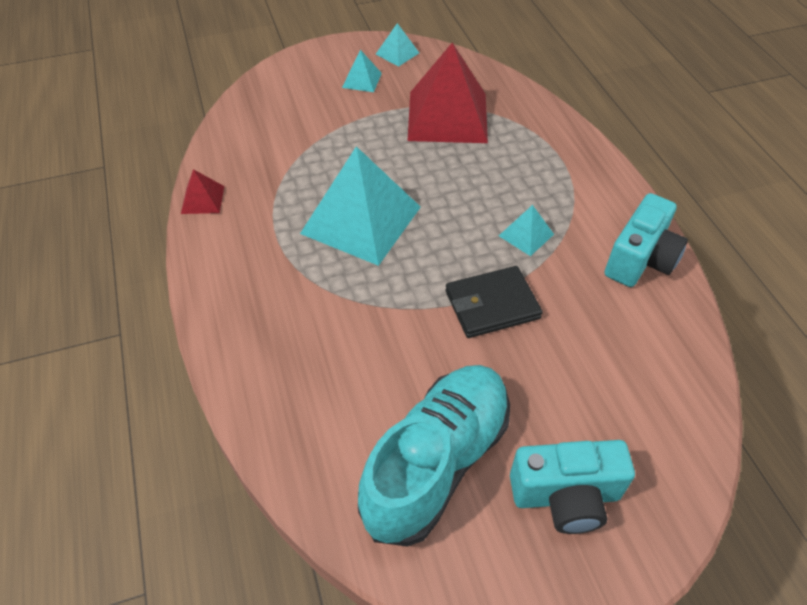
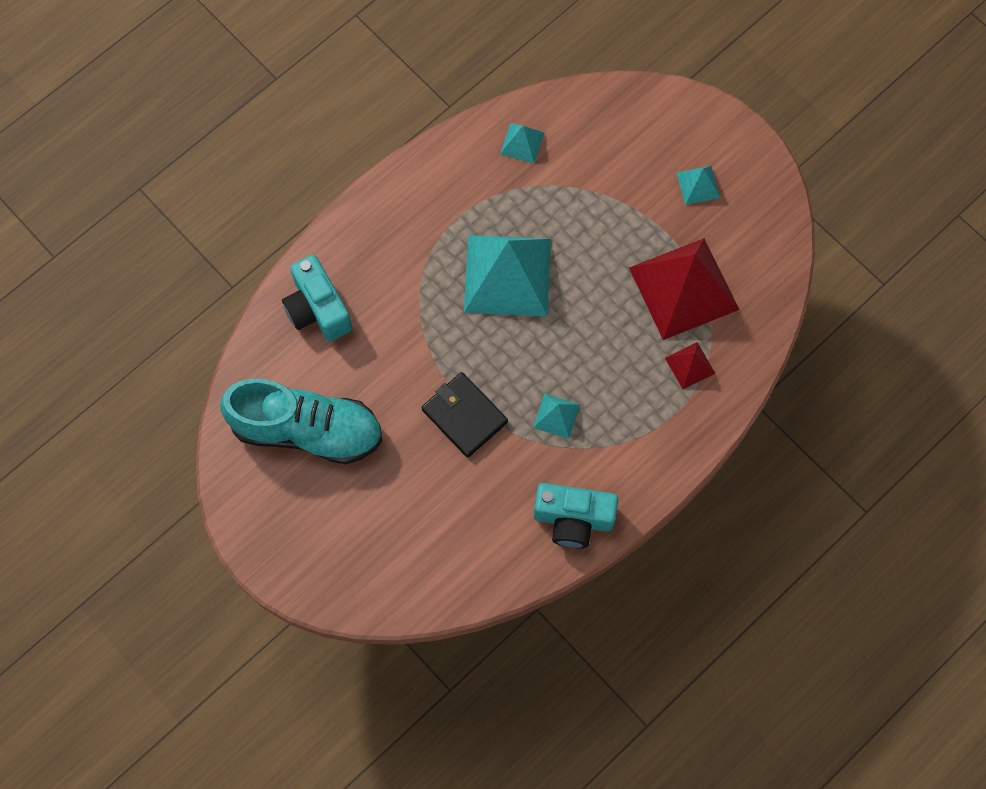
camera: 65 degrees right, 20 degrees up
(202, 199) = (467, 138): red pyramid -> red pyramid (690, 365)
(397, 53) = (762, 197): turquoise pyramid -> turquoise pyramid (522, 143)
(565, 496) = (319, 523): turquoise camera -> turquoise camera (317, 309)

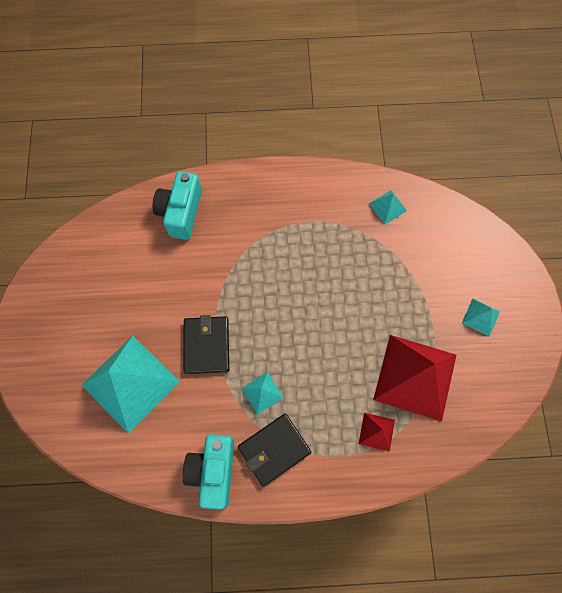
camera: 40 degrees right, 0 degrees up
(307, 430) = (110, 278): turquoise shoe -> none
(507, 275) = (309, 279): turquoise pyramid -> turquoise pyramid (130, 383)
(573, 519) = (213, 470): turquoise camera -> turquoise camera turned 45 degrees clockwise
(612, 456) = (274, 449): none -> black wallet

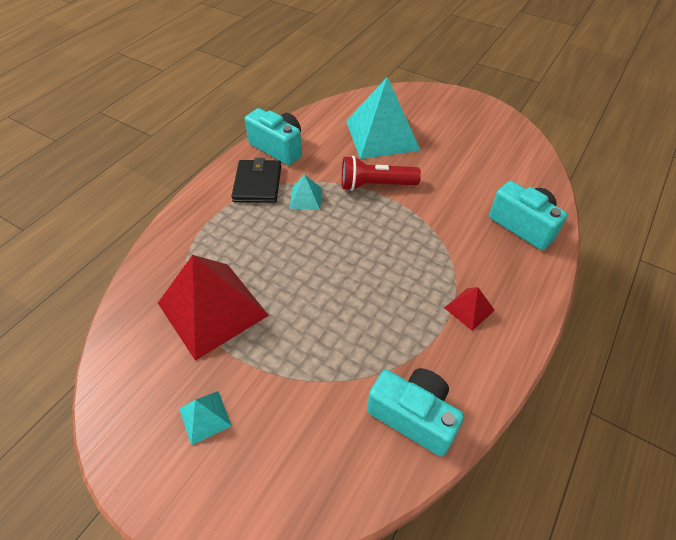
camera: 125 degrees right, 20 degrees down
(207, 345) = (375, 185): black wallet -> red flashlight
(376, 431) = (202, 251): red pyramid -> red pyramid (469, 309)
(387, 207) = (413, 416): turquoise pyramid -> turquoise camera

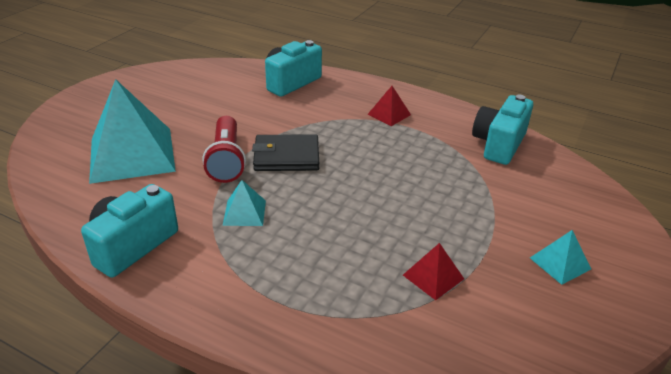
camera: 95 degrees left, 15 degrees down
(212, 309) = (433, 277): red pyramid -> red pyramid, size x0.44
(257, 184) = (210, 260): black wallet -> black wallet (286, 156)

